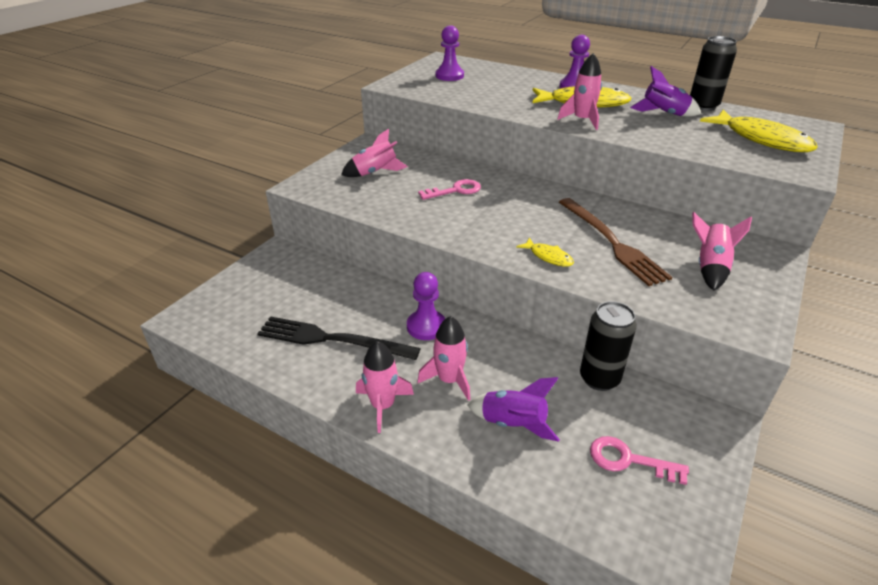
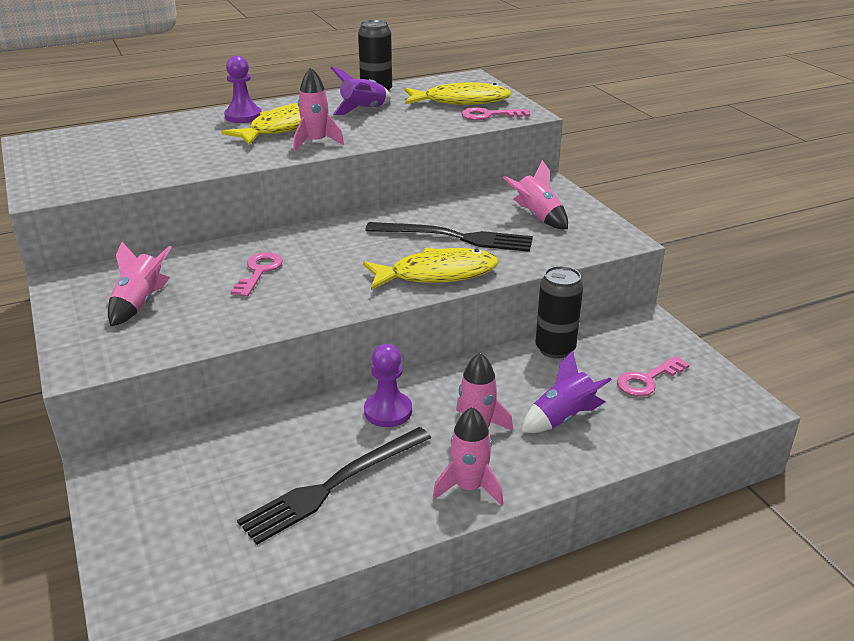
camera: 55 degrees left, 5 degrees down
(449, 76) = (90, 156): purple pawn -> none
(548, 257) = (437, 274): yellow fish -> yellow fish, size x2.05
(612, 242) = (455, 237): brown fork -> black fork
(763, 159) = (489, 115): none -> pink key

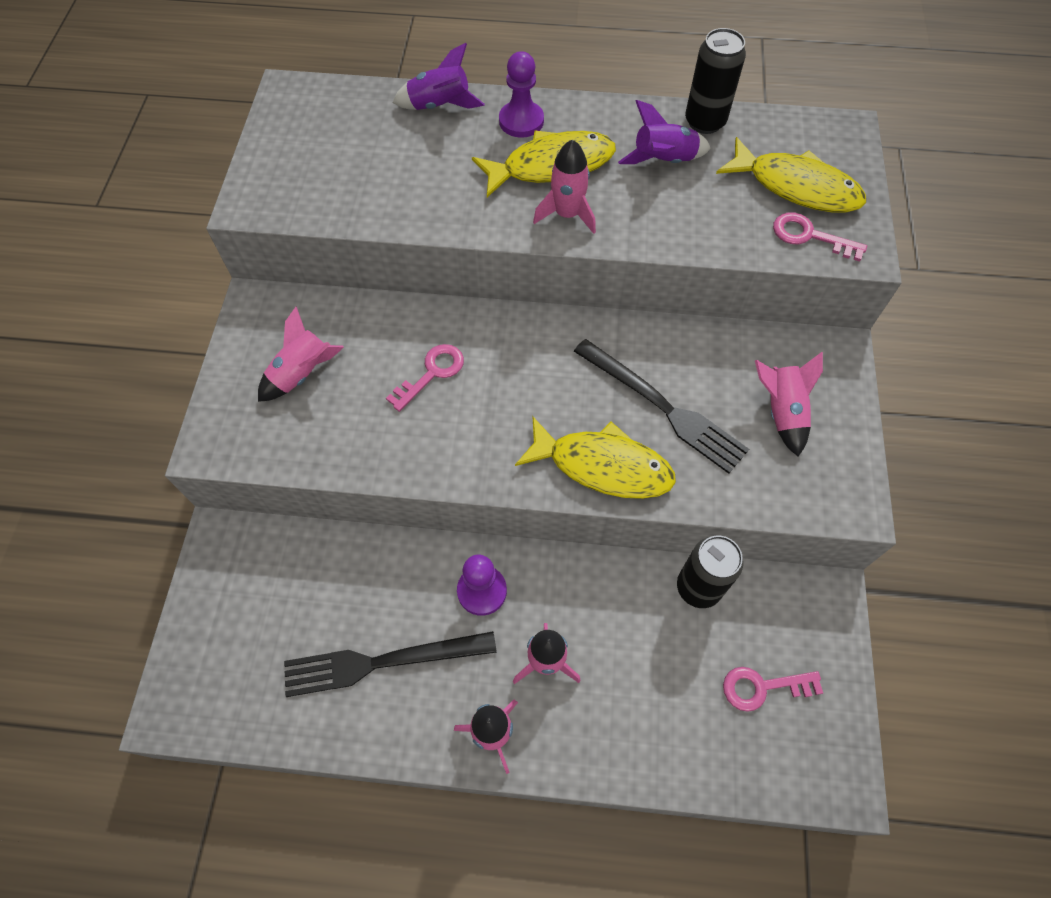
camera: 30 degrees right, 30 degrees up
(562, 418) = (637, 693): purple rocket -> purple rocket (439, 106)

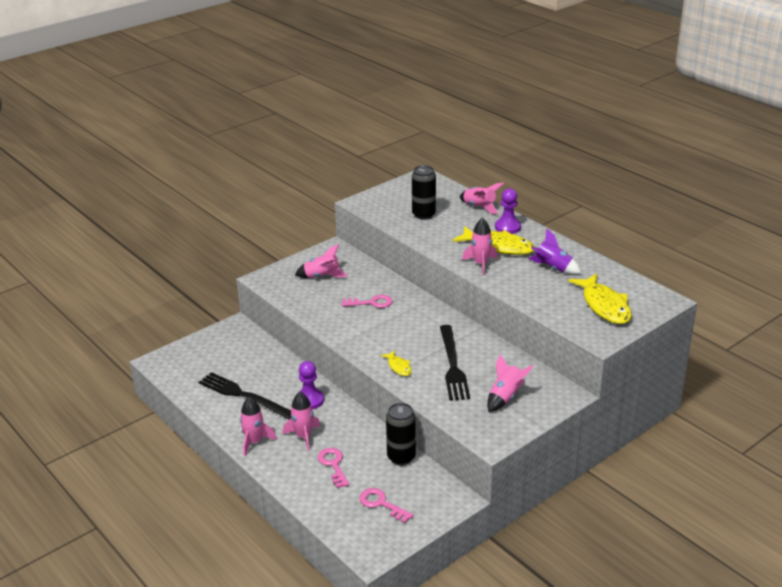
camera: 45 degrees right, 30 degrees down
(439, 106) = (479, 207): purple rocket -> pink rocket
(602, 466) = (398, 367): yellow fish -> yellow fish, size x0.49
(705, 122) = (595, 265): black can -> black can (423, 215)
(810, 236) = (582, 323): pink key -> pink key (333, 465)

